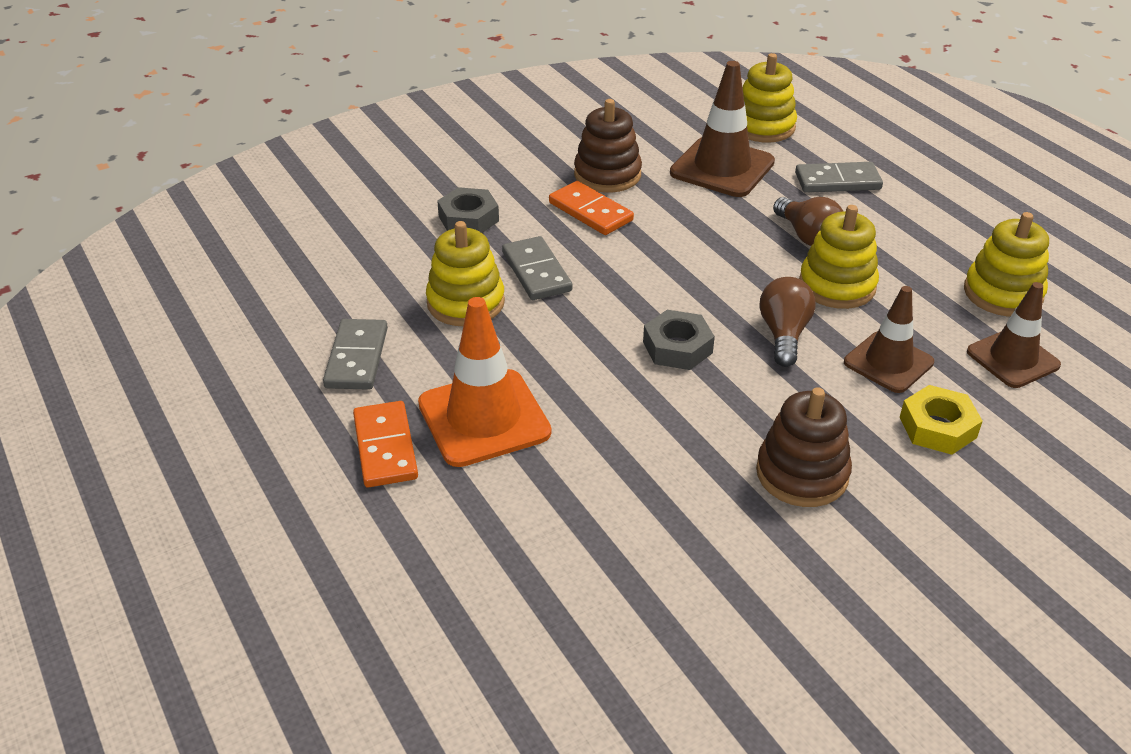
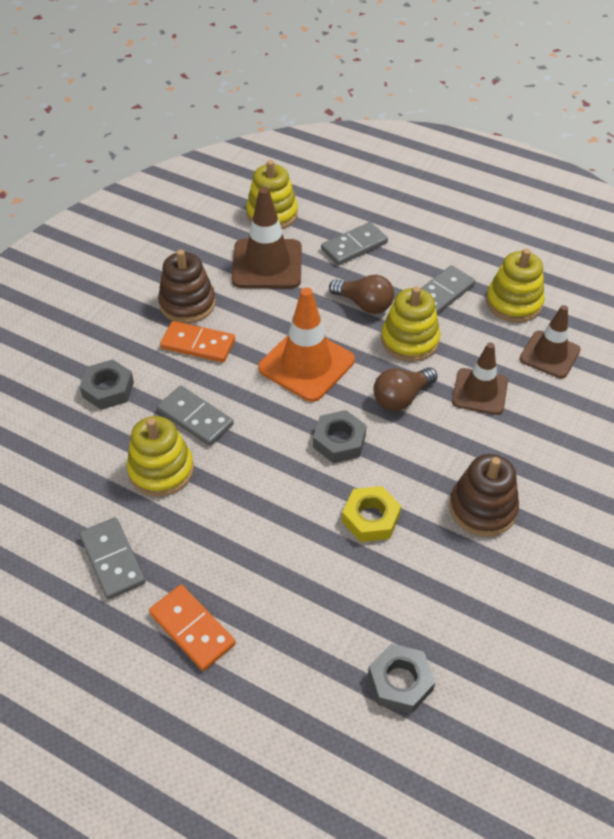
camera: 30 degrees left, 10 degrees up
(484, 418) = (246, 567): orange traffic cone -> orange traffic cone (306, 364)
(567, 594) = (400, 682): none -> grey nut
(784, 334) = (401, 398): brown light bulb -> brown light bulb turned 105 degrees counterclockwise
(914, 255) = (442, 293): none -> grey domino
(937, 427) = (539, 431): yellow nut -> yellow nut (370, 518)

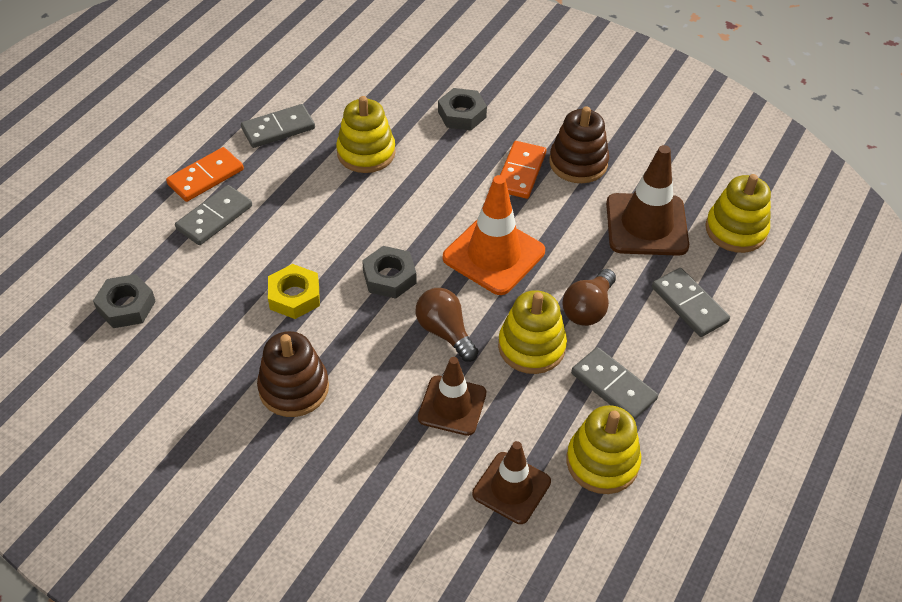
camera: 90 degrees right, 0 degrees up
(195, 418) = (425, 173): grey domino -> grey domino (214, 217)

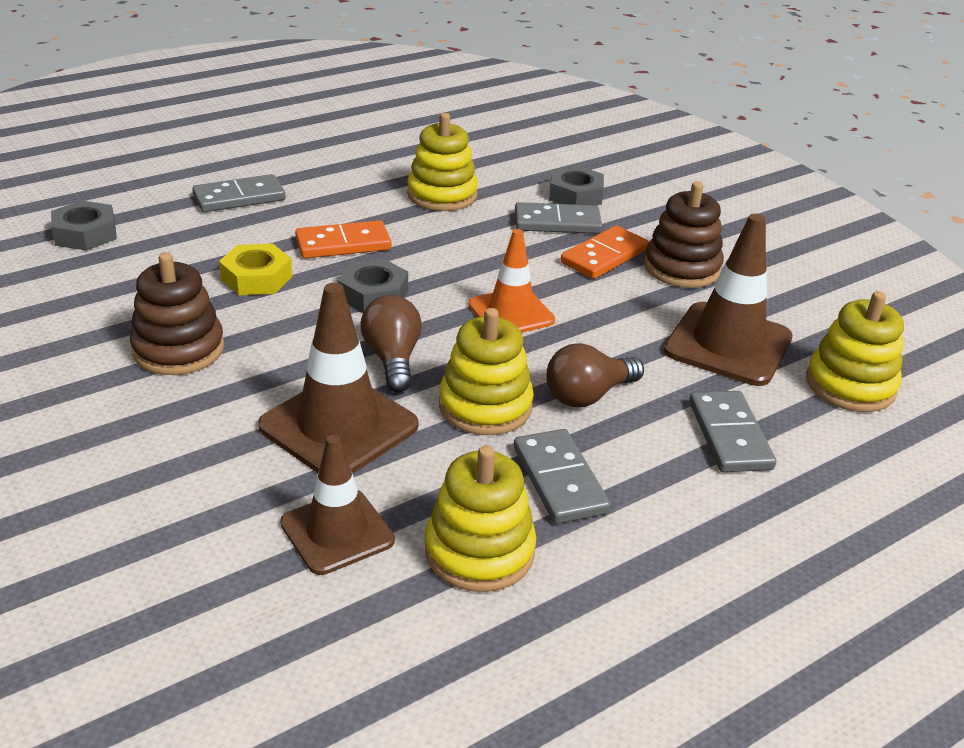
camera: 25 degrees right, 15 degrees down
(205, 177) = (262, 168): orange domino -> orange domino (343, 244)
(278, 128) = (368, 155): grey domino -> grey domino (557, 222)
(452, 405) = (338, 426): brown traffic cone -> brown traffic cone, size x1.51
(493, 255) = (511, 313): orange traffic cone -> orange traffic cone, size x0.66

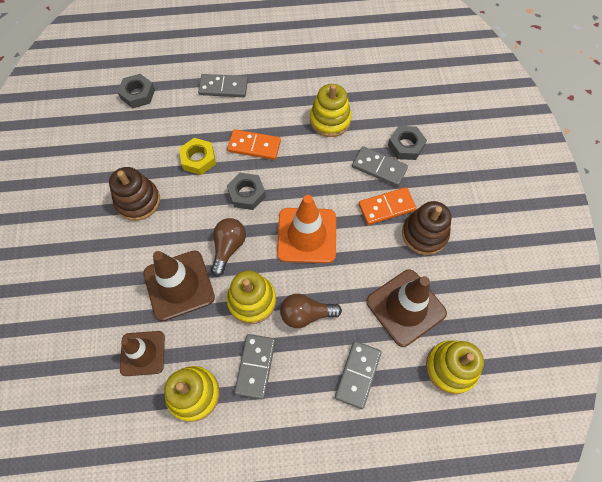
camera: 30 degrees right, 30 degrees up
(511, 313) = (307, 235): orange traffic cone -> orange traffic cone, size x1.51

